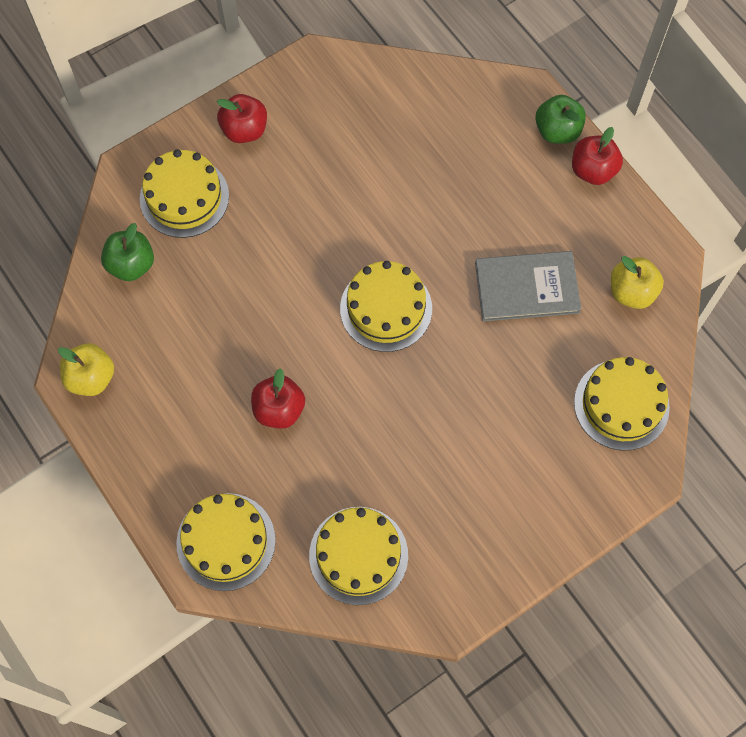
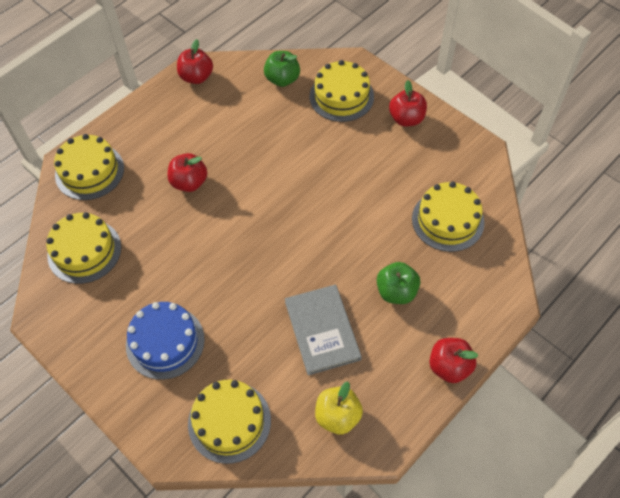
camera: 80 degrees right, 10 degrees down
(91, 378) = (196, 77): yellow apple -> red apple
(386, 308) = (282, 234): yellow cake -> yellow cake (447, 220)
(510, 464) = (165, 342): none -> blue cake
(557, 131) = (479, 332): green apple -> green apple (396, 292)

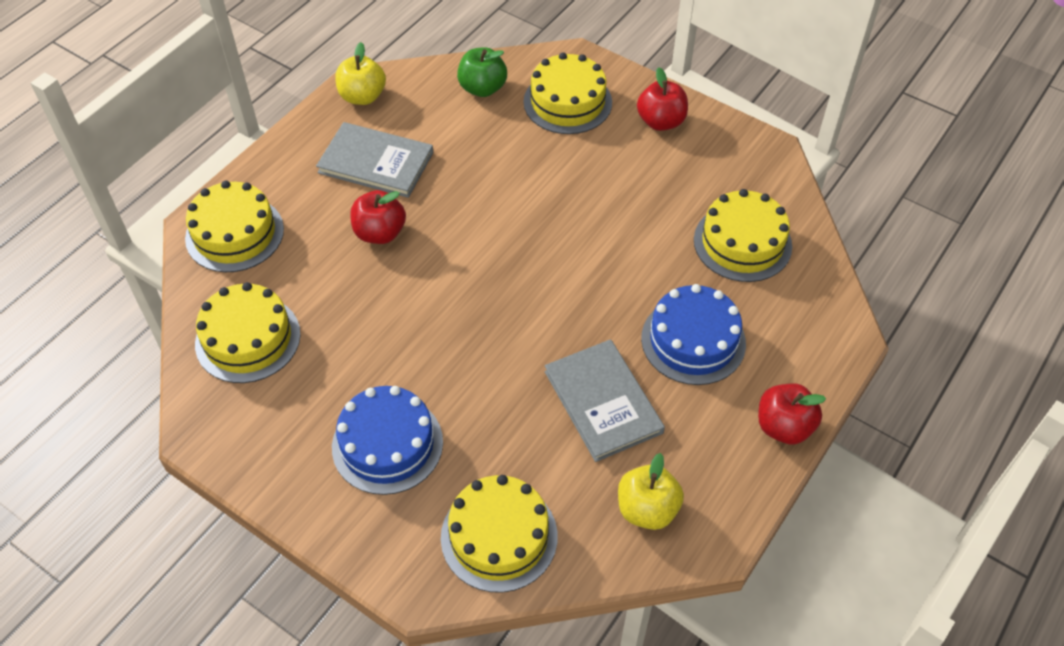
camera: 10 degrees left, 5 degrees down
(196, 77) = (362, 96): red apple -> yellow apple
(196, 128) = (376, 162): none -> grey book
(396, 292) = (693, 340): green apple -> blue cake

